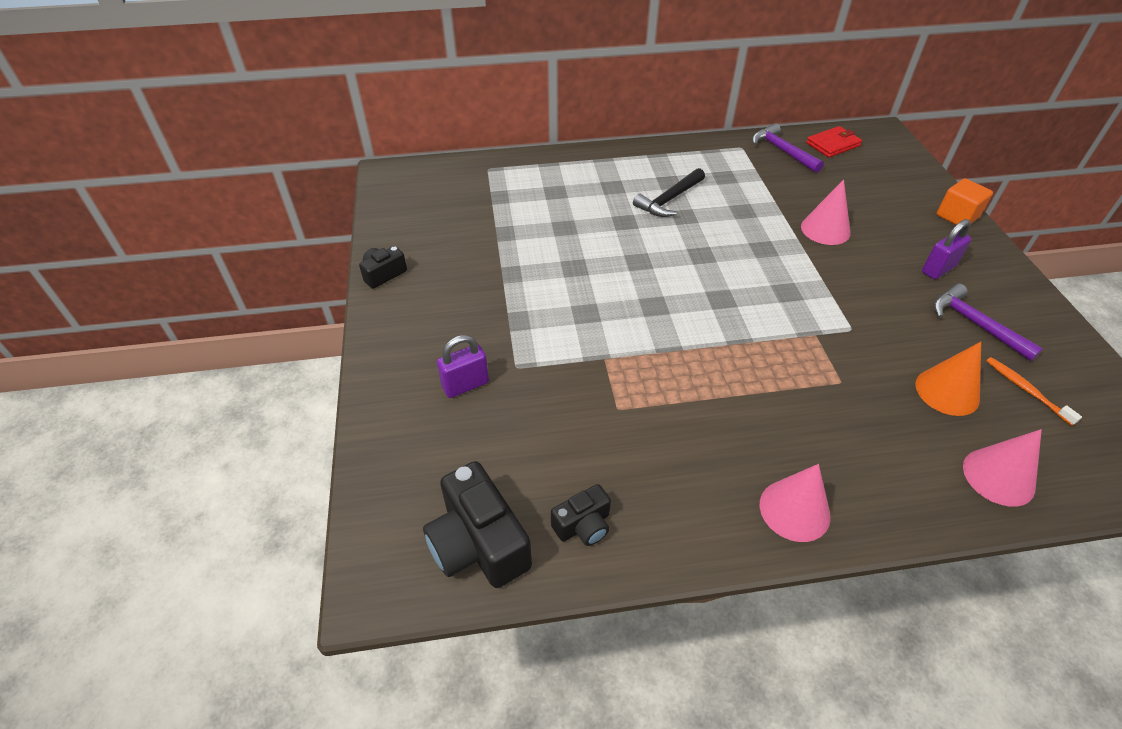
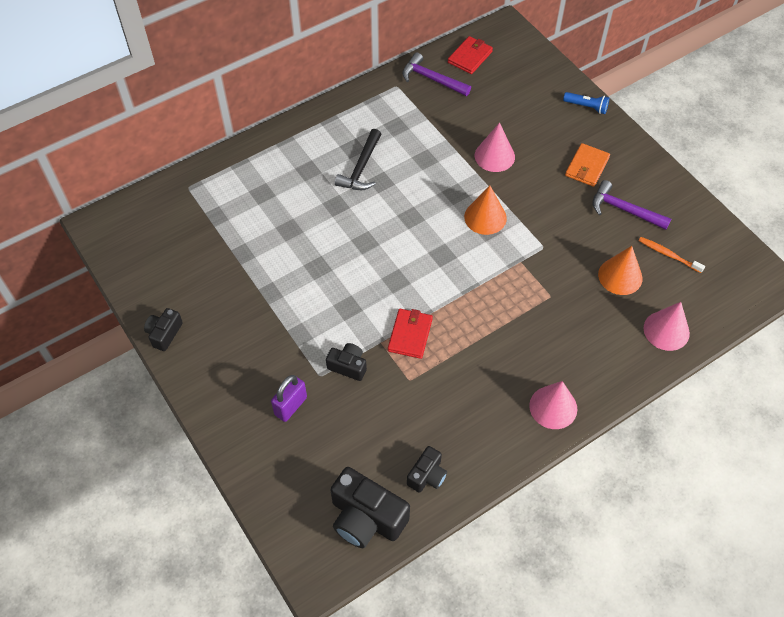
camera: 25 degrees left, 10 degrees up
(553, 369) = (348, 366): none -> black camera
(643, 363) = (410, 335): none -> red wallet
(789, 280) = (485, 217): none -> orange cone
(938, 269) = (587, 167): purple padlock -> orange wallet
(957, 216) = (586, 107): orange cube -> blue flashlight

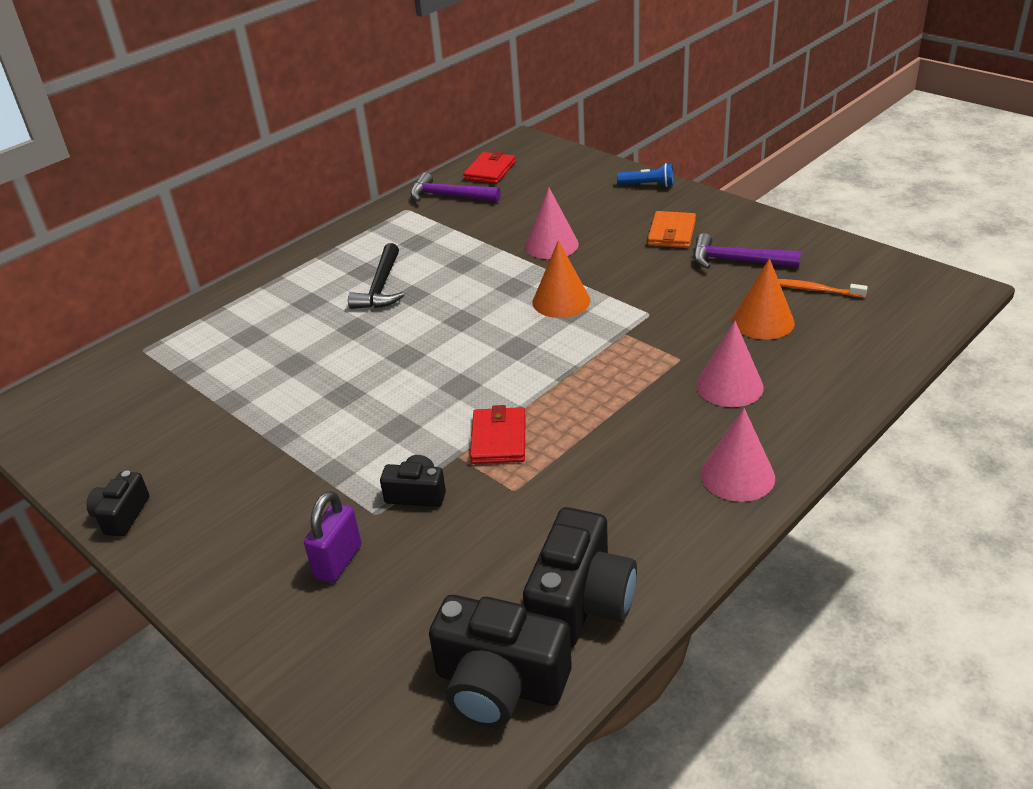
camera: 10 degrees left, 20 degrees down
(427, 475) = (580, 602): black camera -> black camera, size x1.82
(666, 330) = (852, 361): pink cone -> pink cone (729, 386)

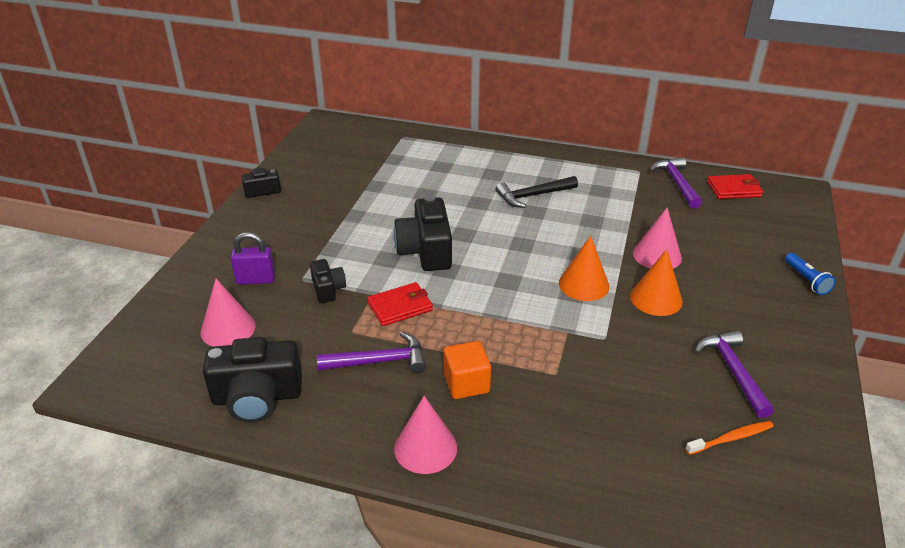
camera: 60 degrees right, 0 degrees up
(499, 684) = (177, 381): black camera -> black camera (426, 251)
(583, 478) = (380, 361): none -> purple hammer
(659, 421) = (466, 383): none -> orange cube
(671, 233) = (740, 317): orange wallet -> none
(729, 386) = (538, 414): pink cone -> pink cone (228, 328)
(763, 321) = (649, 413): orange cone -> orange cone (656, 298)
(814, 290) = (731, 438): orange toothbrush -> orange toothbrush turned 75 degrees clockwise

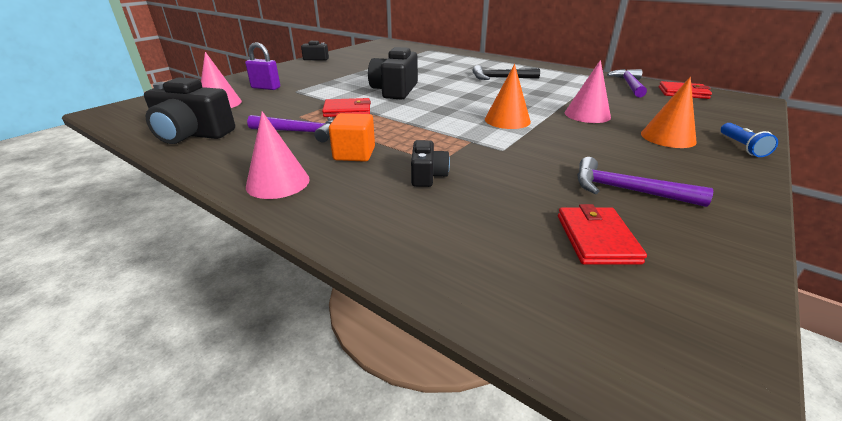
camera: 20 degrees right, 5 degrees down
(328, 289) = (306, 97): black camera -> black camera (427, 175)
(656, 298) = (570, 136): orange cone -> orange cone (668, 137)
(731, 438) = (596, 238): orange toothbrush -> red wallet
(733, 371) = (626, 190): purple hammer -> purple hammer turned 75 degrees counterclockwise

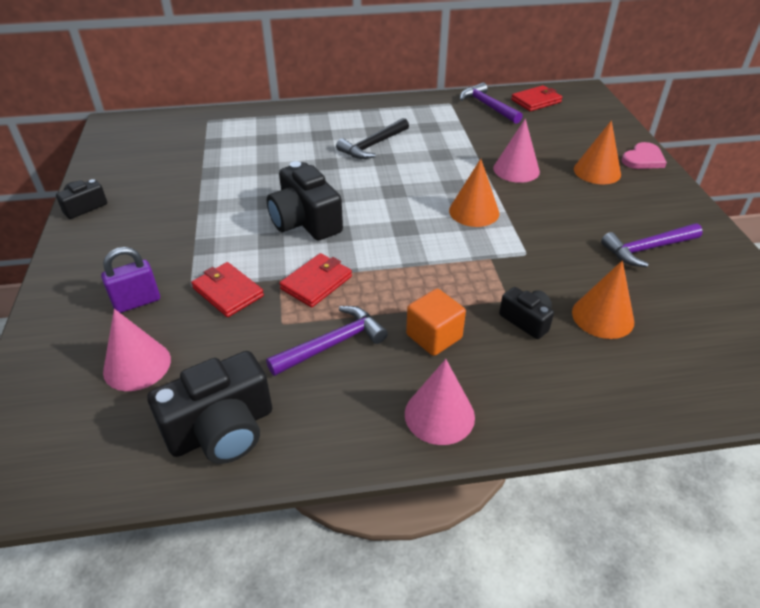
camera: 45 degrees left, 10 degrees up
(492, 202) = (602, 316): none -> orange cone
(596, 238) = (689, 306): red wallet -> red wallet (228, 292)
(742, 147) = (643, 159): blue flashlight -> pink heart

